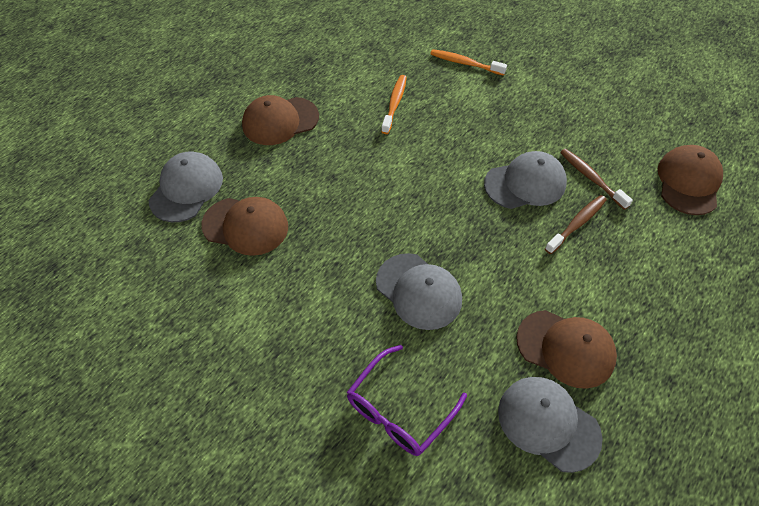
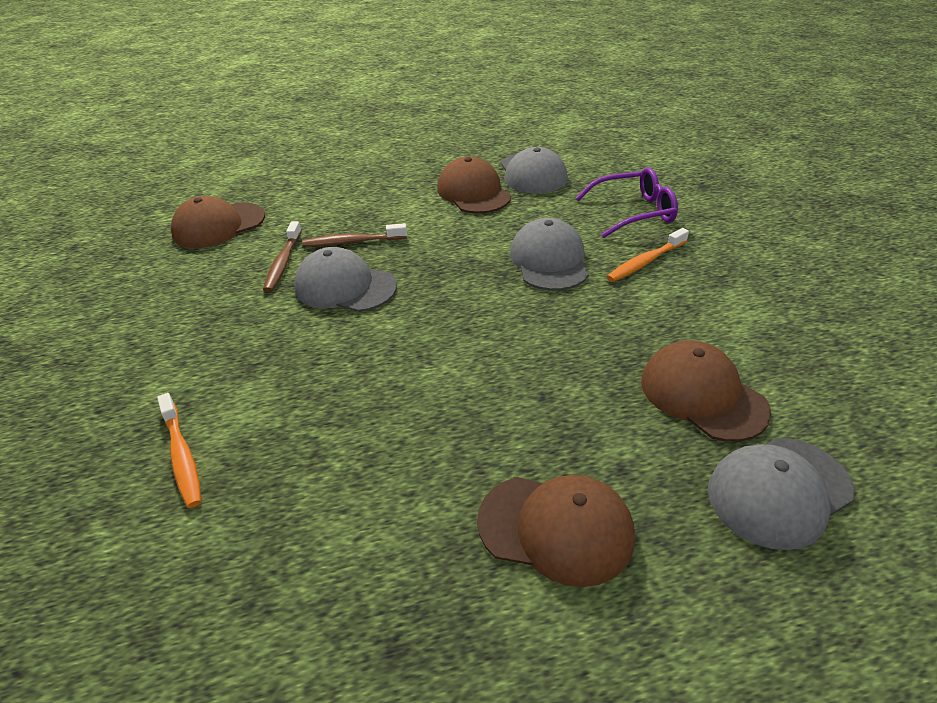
camera: 140 degrees left, 15 degrees down
(394, 104) = (357, 451): orange toothbrush -> orange toothbrush (645, 262)

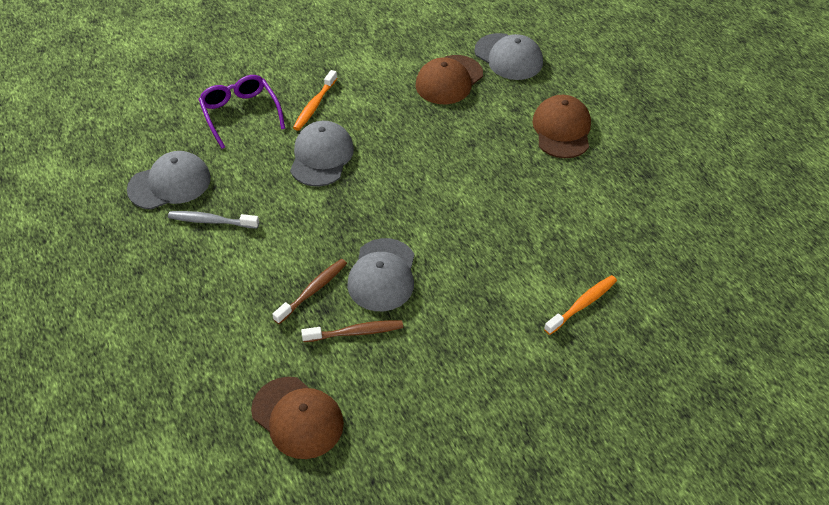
camera: 105 degrees left, 10 degrees up
(352, 242) = (313, 290): brown toothbrush -> brown toothbrush turned 120 degrees counterclockwise
(473, 192) = (211, 221): brown cap -> grey toothbrush
(549, 260) = (321, 156): grey cap -> grey cap turned 120 degrees clockwise
(645, 262) = (314, 105): orange toothbrush -> orange toothbrush turned 75 degrees clockwise

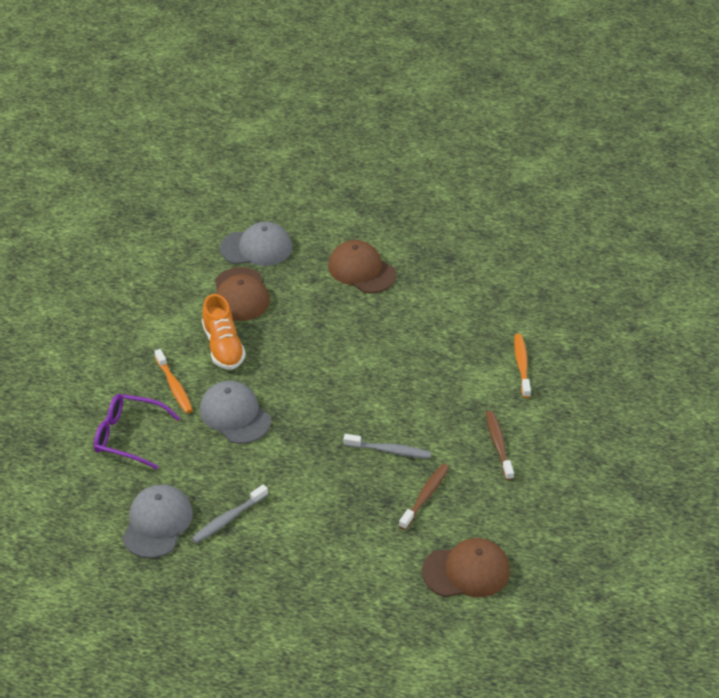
camera: 50 degrees left, 5 degrees down
(313, 290) = (363, 498): brown toothbrush -> brown toothbrush (498, 445)
(382, 275) = (389, 450): grey cap -> grey toothbrush
(384, 105) = (223, 346): none -> orange shoe

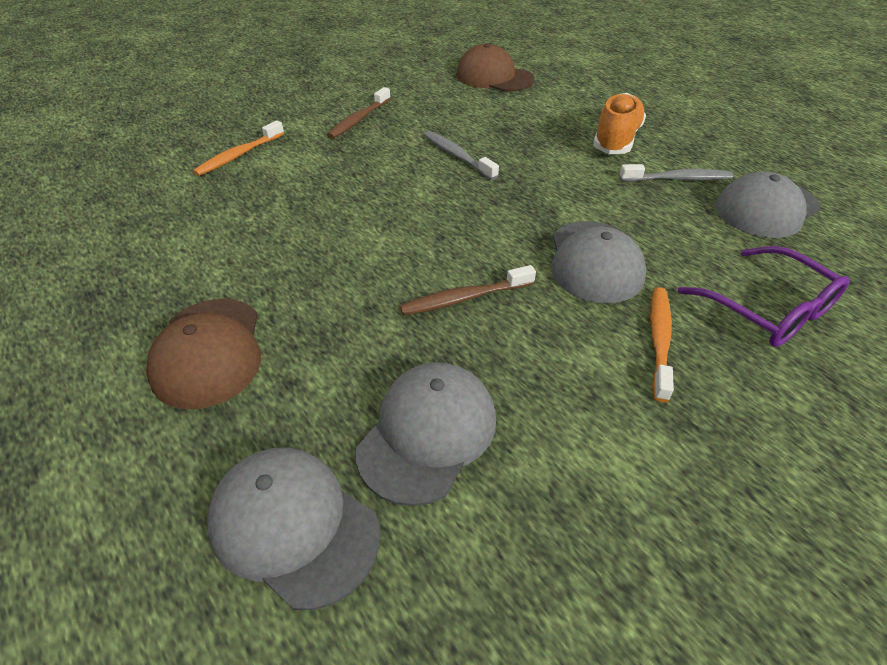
camera: 140 degrees left, 0 degrees up
(223, 346) = (537, 357): orange shoe -> orange shoe (616, 139)
(240, 295) = (427, 433): brown cap -> grey cap
(425, 496) = (468, 119): brown toothbrush -> brown toothbrush (464, 298)

